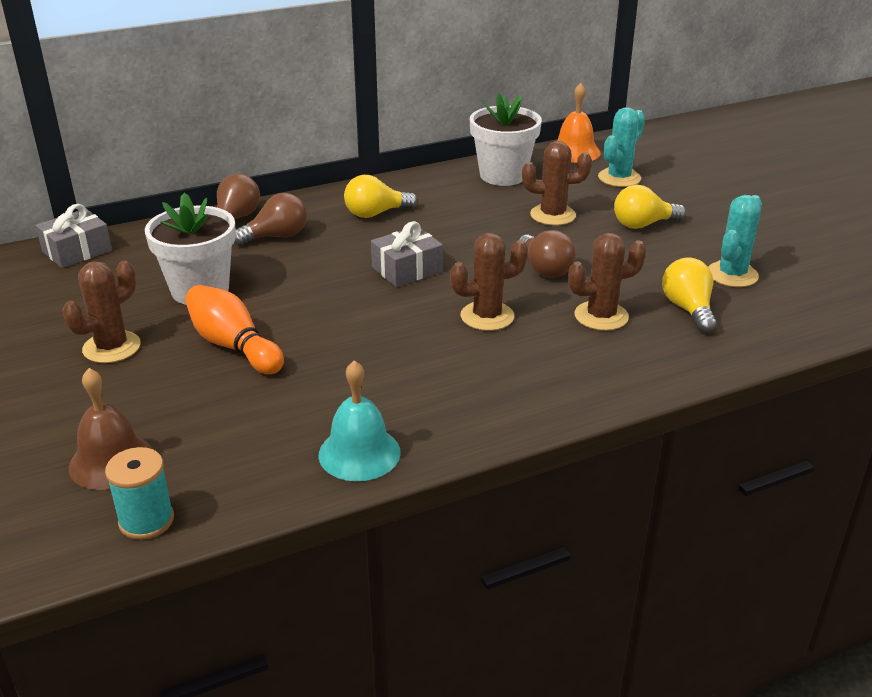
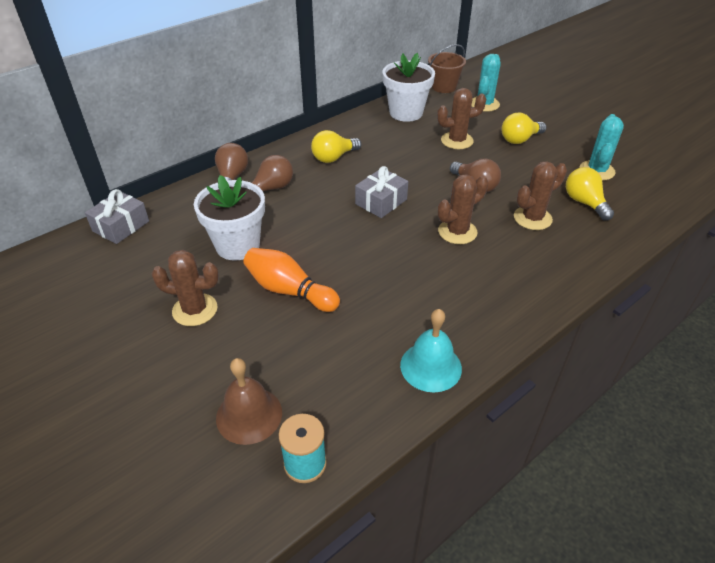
camera: 15 degrees left, 10 degrees up
(111, 347) = (195, 310): brown cactus -> brown cactus turned 75 degrees clockwise
(574, 152) = (444, 87): orange bell -> brown bucket

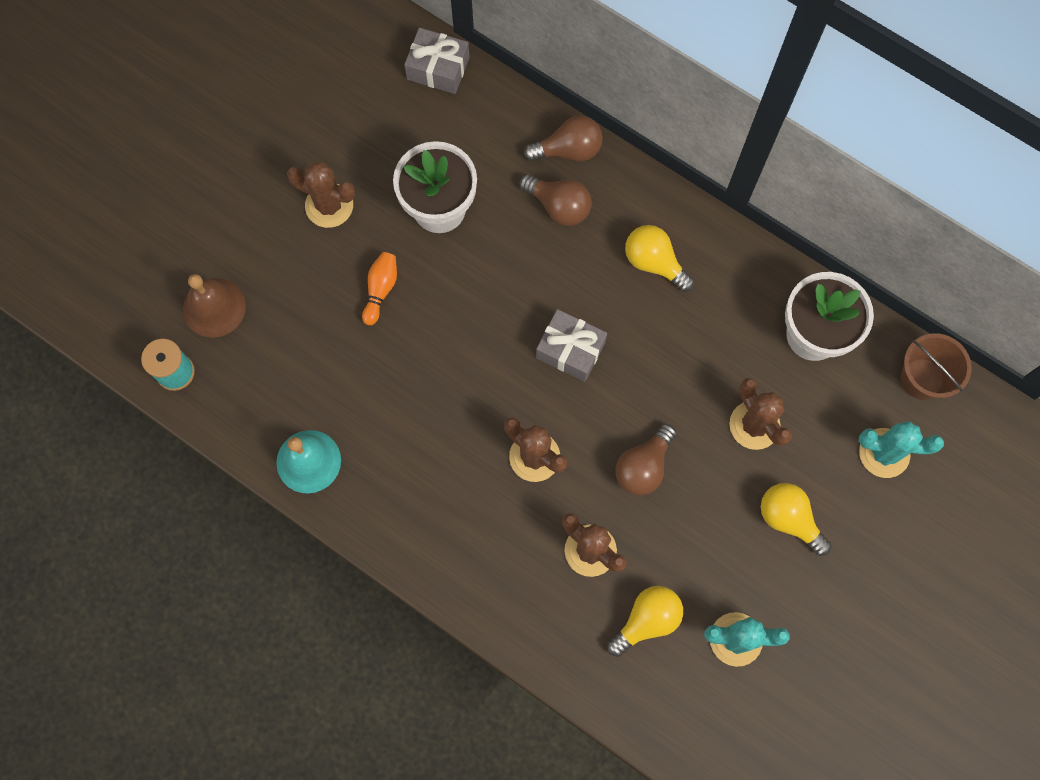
camera: 75 degrees right, 30 degrees up
(195, 310) = (329, 205): brown cactus -> brown cactus turned 60 degrees counterclockwise
(289, 290) = (380, 290): orange bowling pin -> orange bowling pin, size x0.61

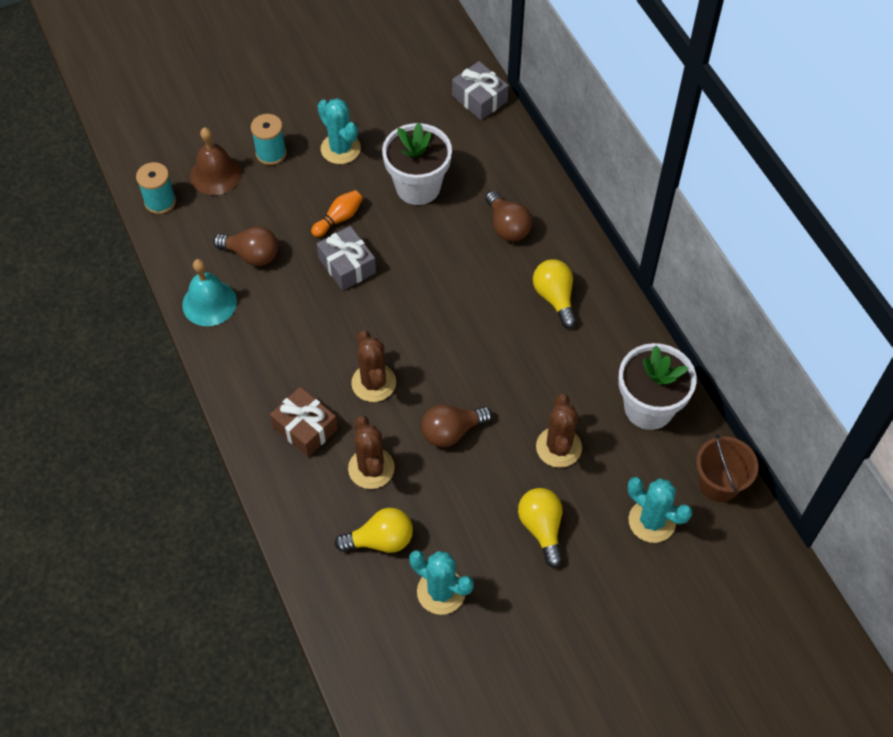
camera: 30 degrees right, 15 degrees down
(258, 250) = (271, 153): none -> turquoise spool
(329, 205) = (340, 149): brown cactus -> turquoise cactus
(498, 545) = (305, 428): none -> brown gift
(568, 150) = (540, 193): brown light bulb -> brown light bulb (251, 255)
(570, 350) = (450, 325): grey gift -> grey gift (347, 265)

